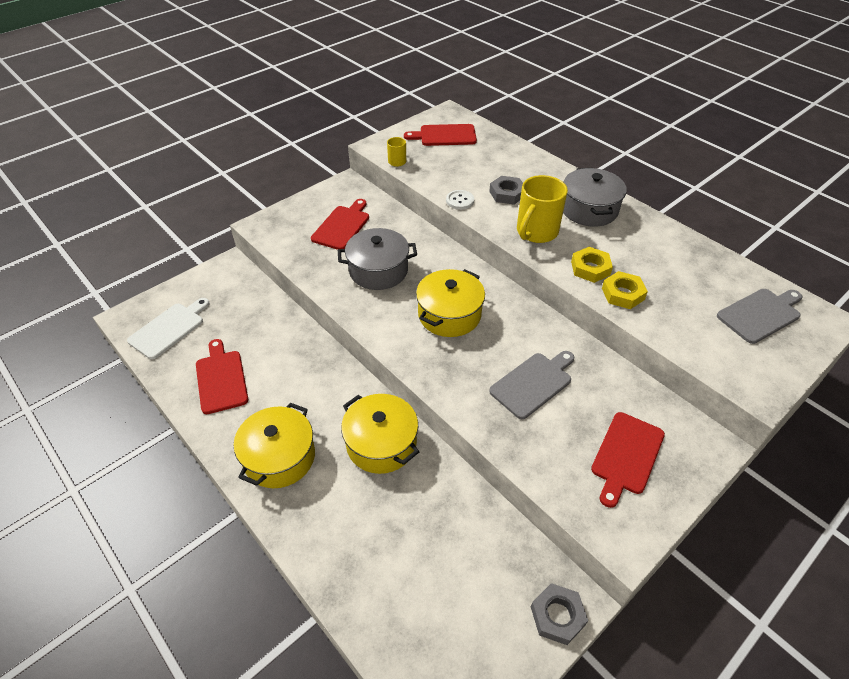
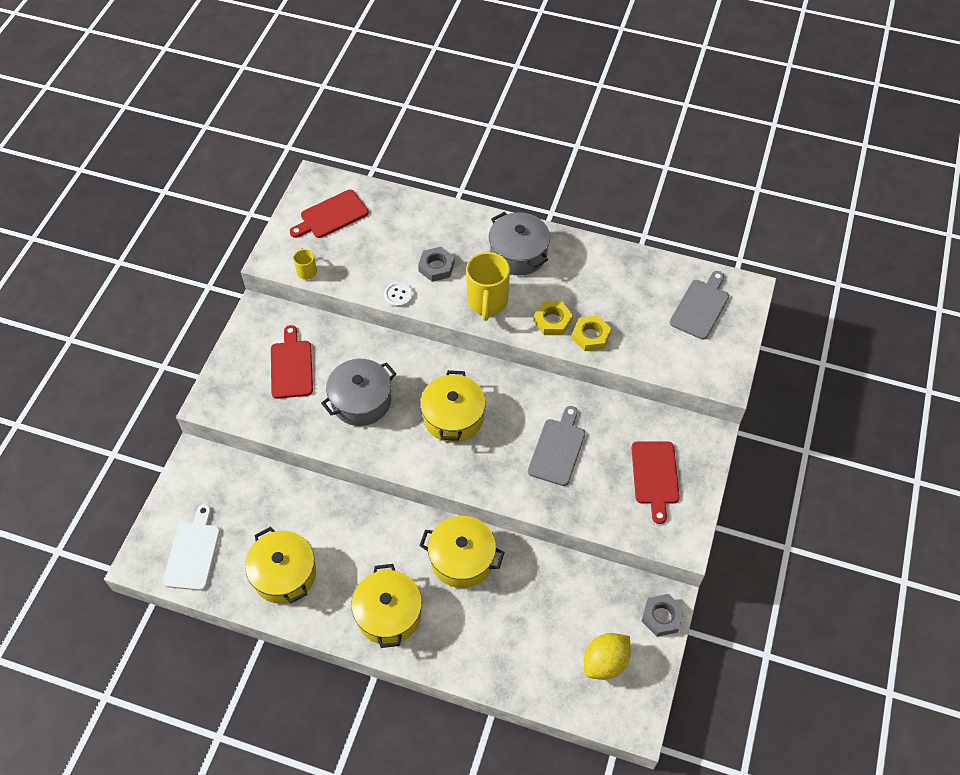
camera: 30 degrees left, 10 degrees up
(221, 379) = (284, 574): red cutting board -> yellow pot
(461, 630) = (605, 662): none -> yellow lemon

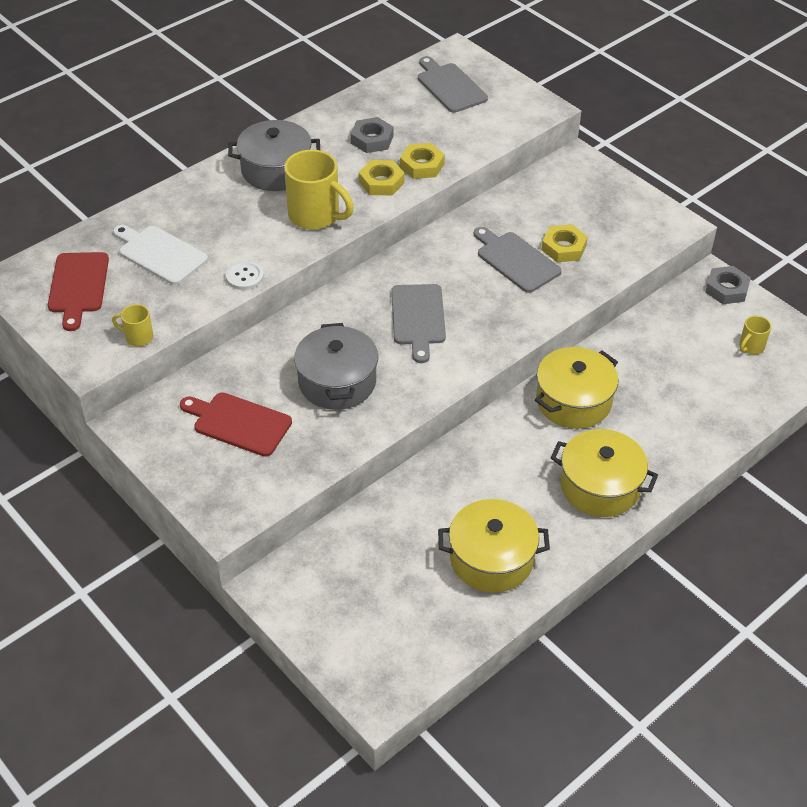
camera: 60 degrees left, 10 degrees down
(193, 552) = (402, 637): white cutting board -> white cutting board (160, 254)
(436, 267) = (235, 234): grey nut -> grey nut (372, 139)
(453, 417) = (418, 318): yellow pot -> grey cutting board
(595, 474) = (563, 248): none -> yellow nut
(605, 662) = (750, 347): yellow lemon -> yellow mug
(655, 476) = (594, 211): red cutting board -> none

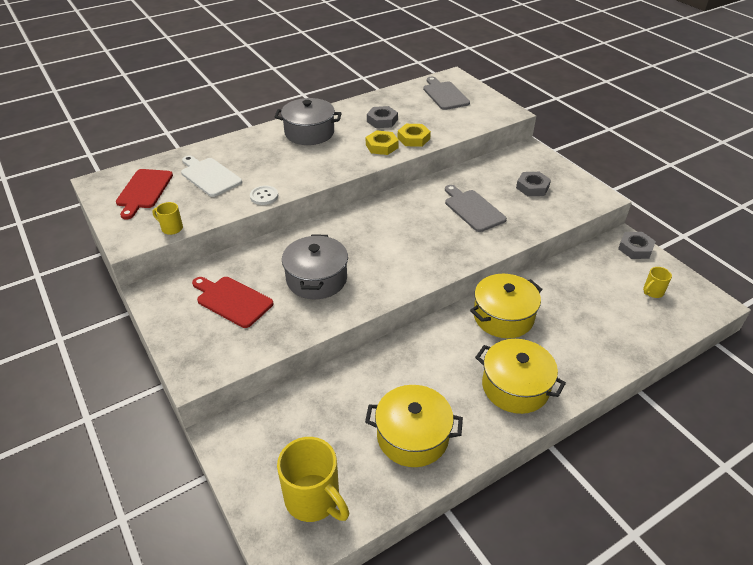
camera: 10 degrees right, 5 degrees down
(315, 216) = (328, 163): yellow mug -> yellow mug (313, 499)
(418, 318) = (390, 241): grey cutting board -> none
(563, 248) = (511, 204): yellow nut -> none
(588, 219) = (532, 187): none -> grey nut

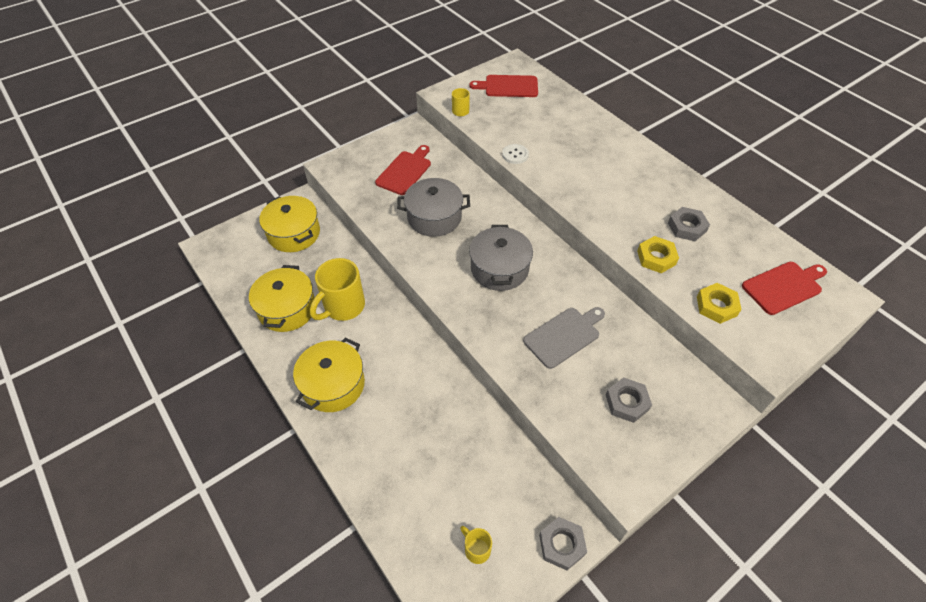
camera: 85 degrees right, 10 degrees up
(209, 176) = (539, 117): white cutting board -> none
(309, 133) = (636, 171): grey pot -> grey pot (499, 269)
(313, 499) = (242, 255): yellow mug -> yellow mug (343, 306)
(381, 146) = (629, 230): yellow nut -> yellow nut (716, 306)
(445, 95) = (784, 287): grey cutting board -> red cutting board
(503, 317) = (423, 379): yellow pot -> yellow pot (294, 233)

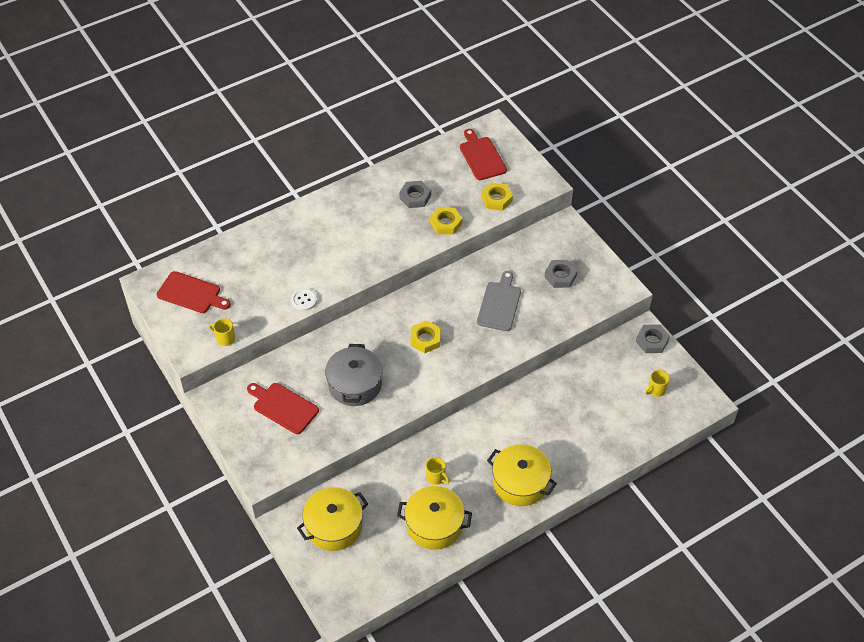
camera: 85 degrees left, 0 degrees up
(343, 306) = (436, 477): yellow mug -> yellow mug, size x0.49
(499, 269) = (425, 339): grey pot -> yellow nut
(508, 86) = (191, 293): red cutting board -> red cutting board turned 75 degrees counterclockwise
(564, 336) = (499, 304): grey cutting board -> grey cutting board turned 45 degrees clockwise

